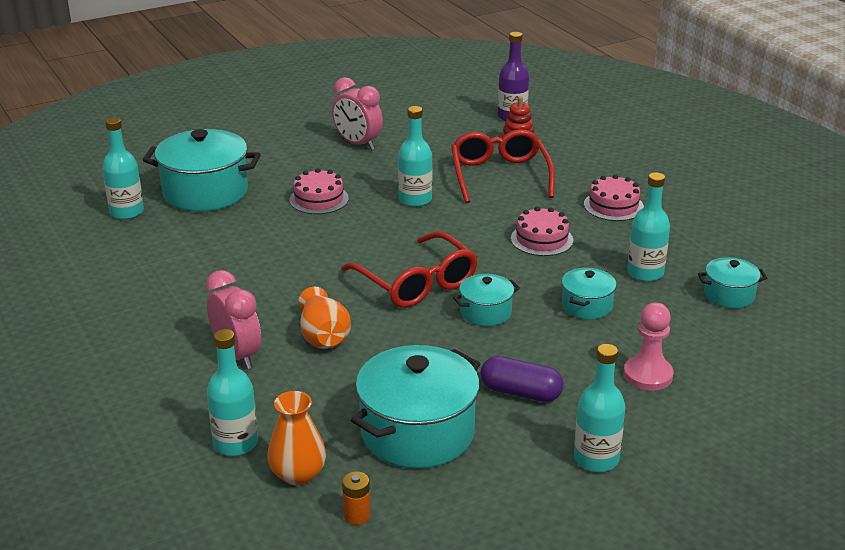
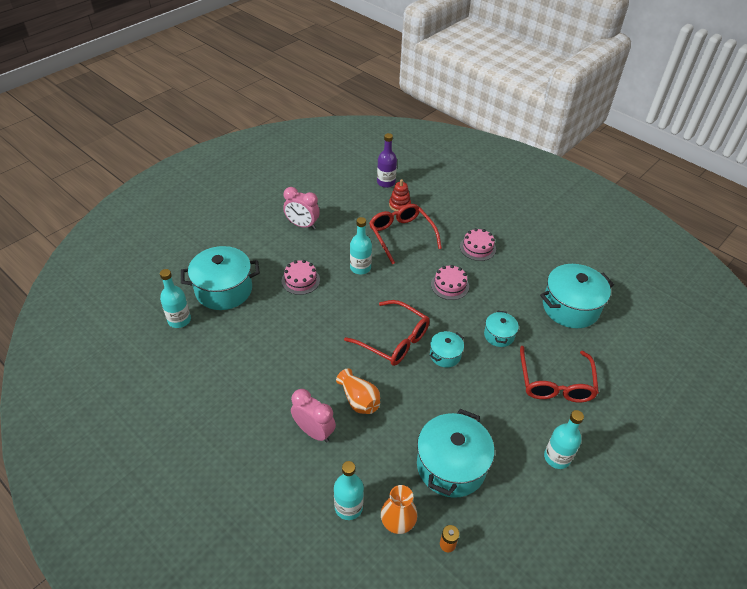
camera: 20 degrees left, 15 degrees up
(520, 392) = (493, 416): purple capsule -> none
(645, 273) = (519, 300): turquoise bottle -> none
(648, 375) = (555, 383): pink pawn -> red glasses
(729, 295) = (570, 307): turquoise pot -> turquoise pot, size x1.94

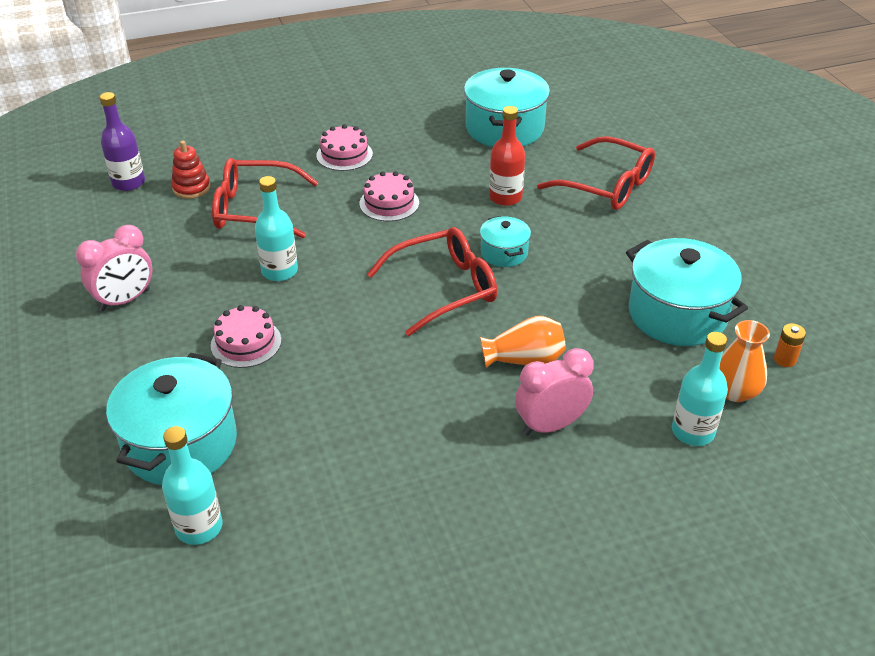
camera: 60 degrees left, 5 degrees down
(499, 335) = (505, 197): turquoise pot -> red bottle
(557, 457) = (709, 228): turquoise bottle -> none

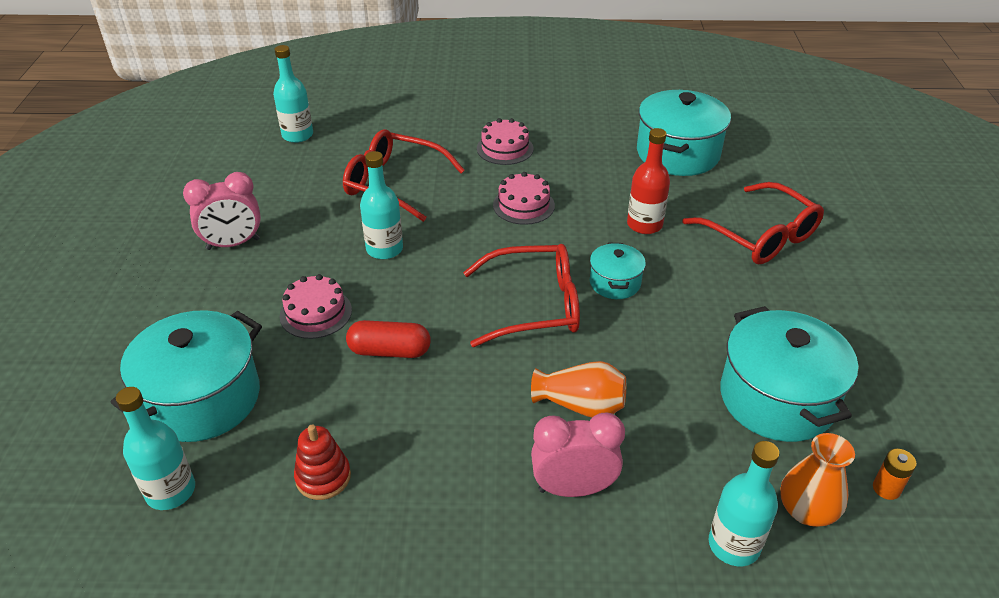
camera: 20 degrees right, 0 degrees up
(128, 183) = (297, 135): purple bottle -> turquoise bottle
(191, 188) = (349, 151): red stacking toy -> red stacking toy (323, 477)
(334, 358) = (390, 351): none -> red capsule

